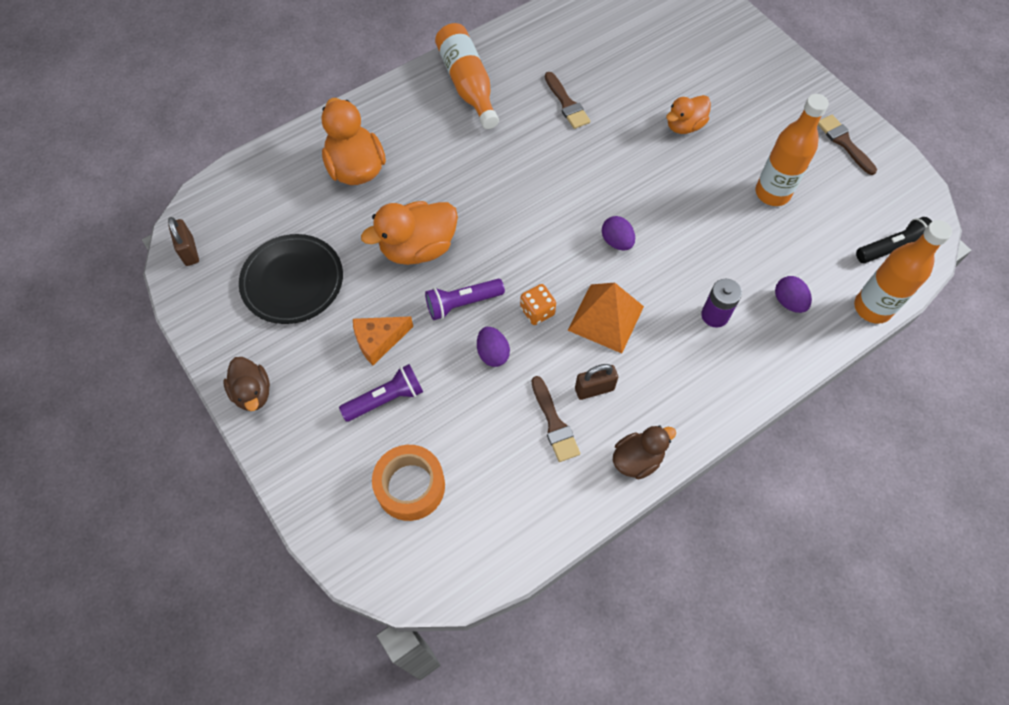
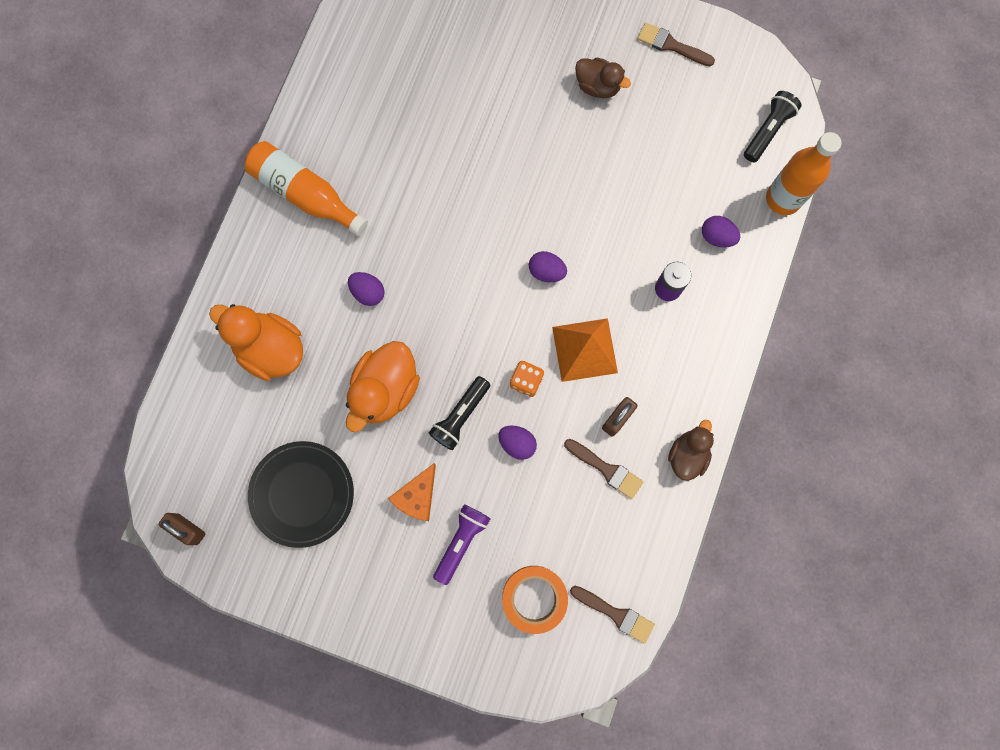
camera: 35 degrees left, 15 degrees up
(253, 393) = (350, 612): brown duck -> brown duck (598, 86)
(461, 173) = (368, 292): none -> purple egg
(462, 303) = (460, 416): purple flashlight -> black flashlight
(566, 103) = (409, 157): brown brush -> brown brush (615, 614)
(684, 126) = (528, 114): orange duck -> none
(772, 193) = (643, 137): orange bottle -> none

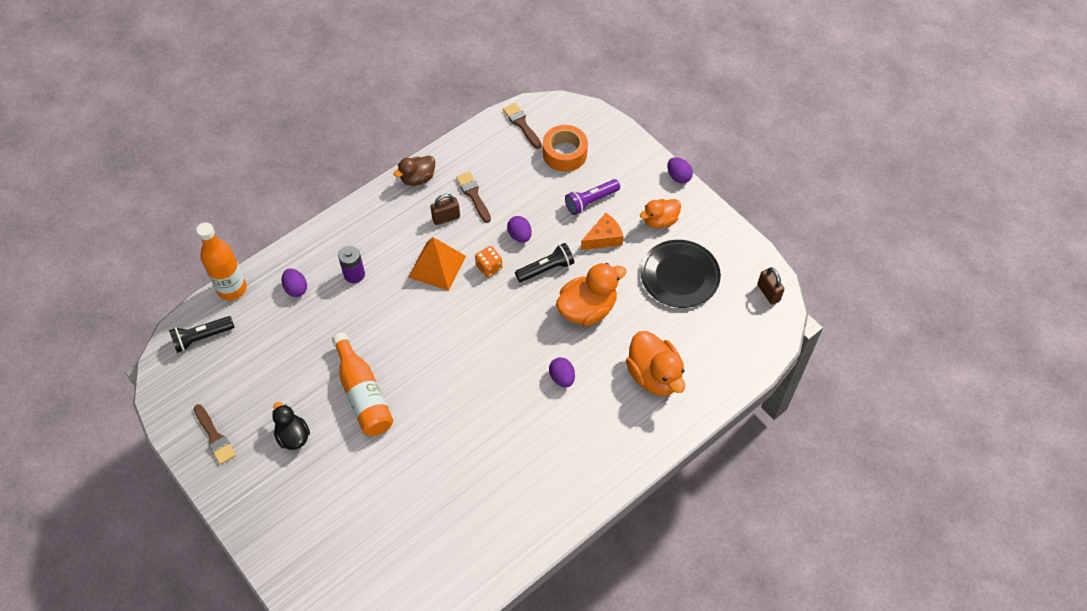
camera: 150 degrees left, 20 degrees down
(305, 194) = (568, 475): orange bottle -> orange bottle (363, 394)
(363, 560) = (660, 221): none -> orange duck
(546, 271) = (427, 326): purple egg -> purple egg (678, 177)
(598, 86) = (293, 436): brown duck -> black duck

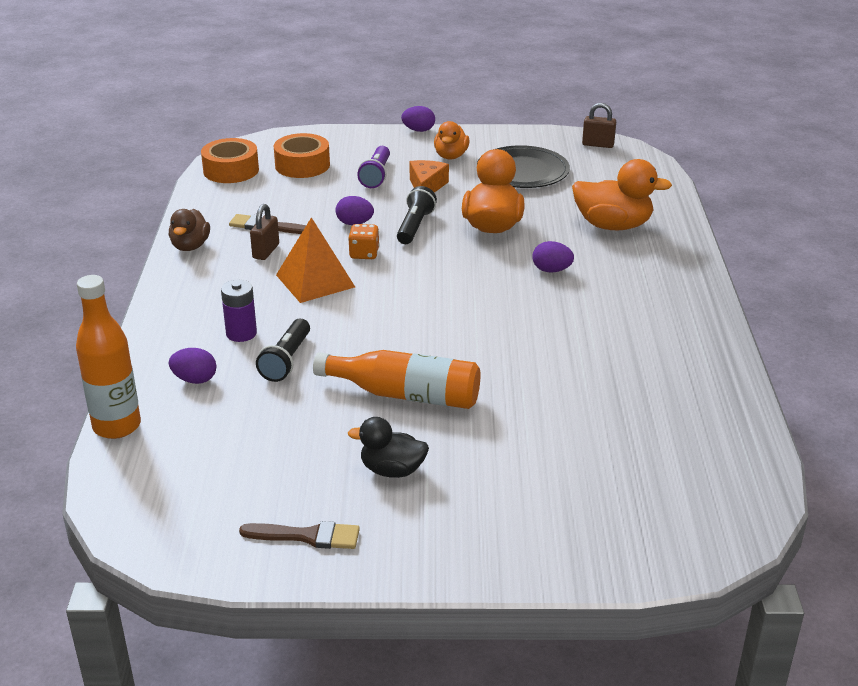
camera: 50 degrees left, 25 degrees down
(202, 338) = (147, 481): black flashlight -> black flashlight (286, 360)
(521, 124) = (231, 170): brown brush -> orange tape

